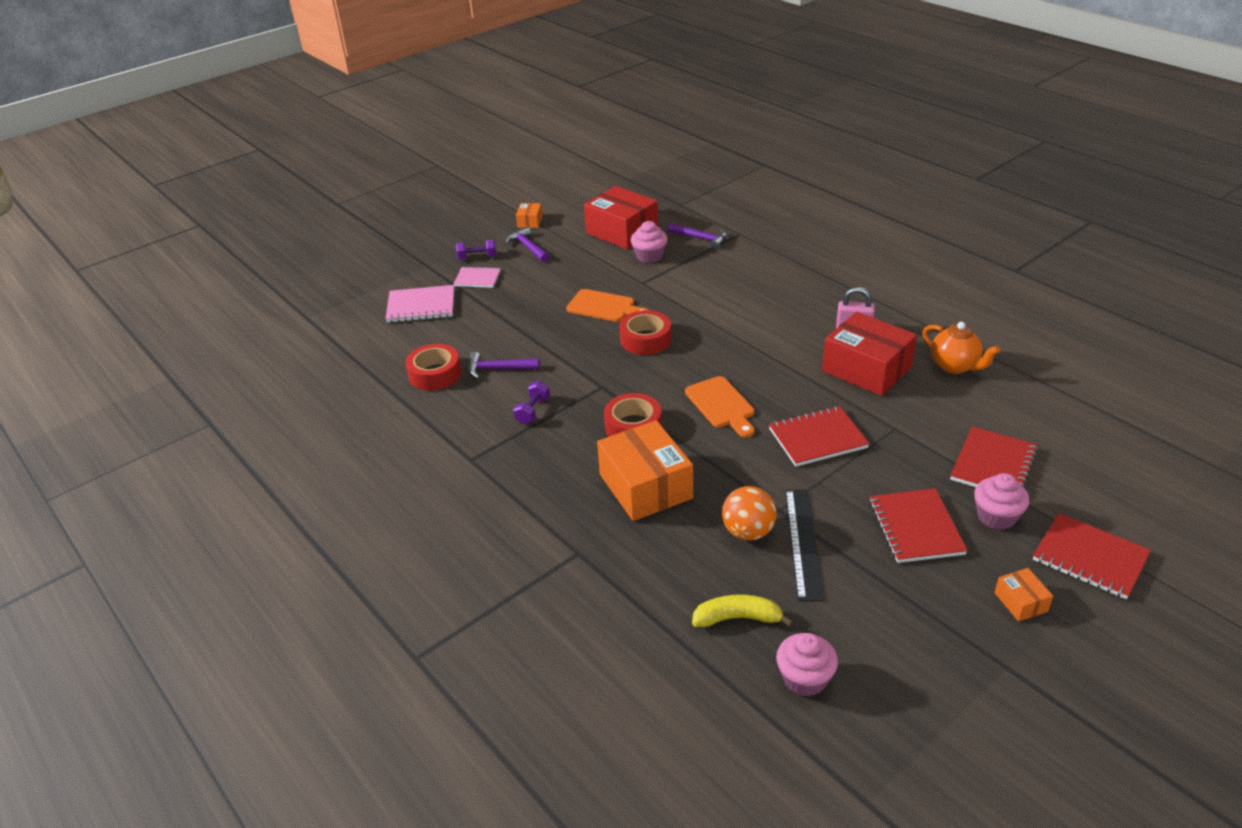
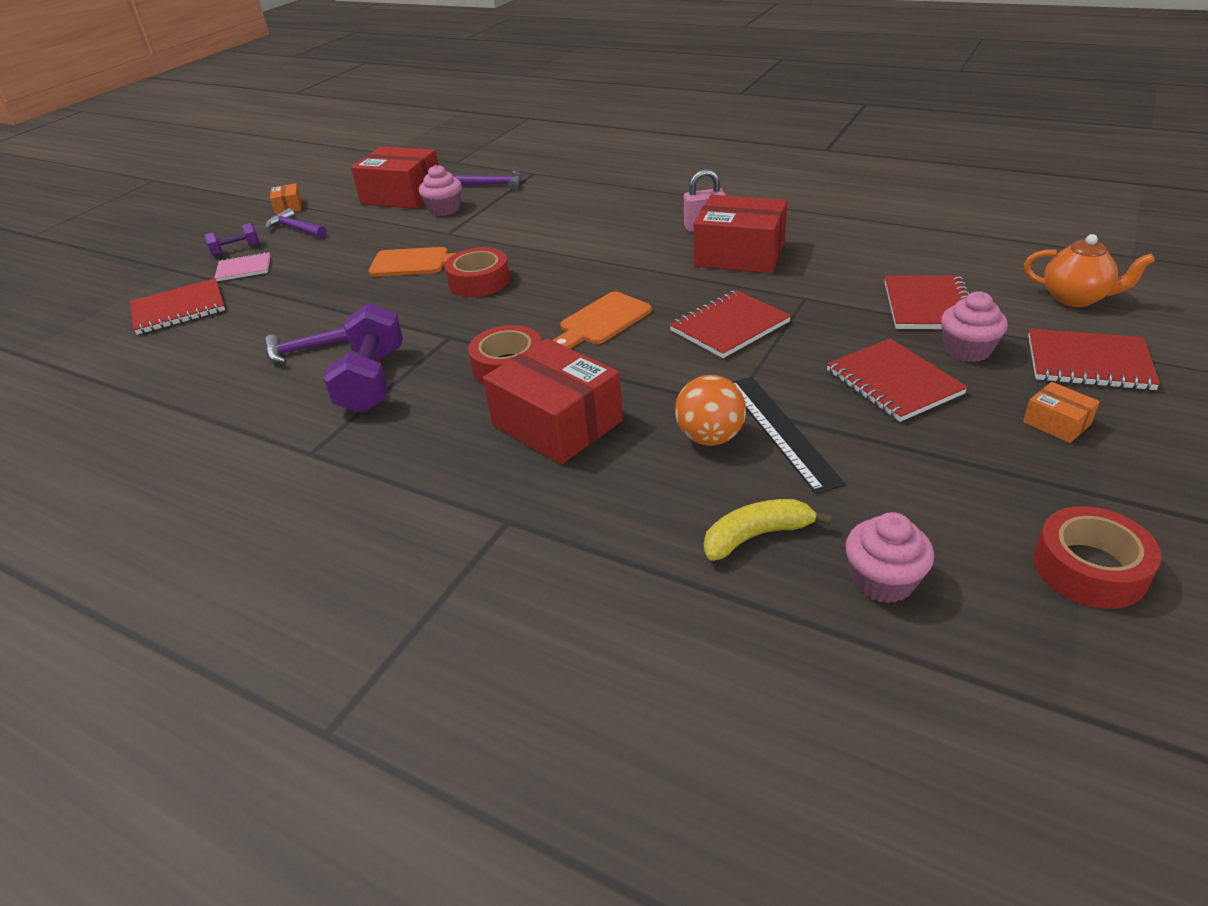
camera: 20 degrees left, 0 degrees up
(421, 306) = (179, 309): pink notebook -> red notebook
(435, 374) = (223, 373): red tape -> red tape (1089, 568)
(533, 411) = (372, 381): purple dumbbell -> purple dumbbell, size x1.94
(645, 486) = (557, 423): orange box -> red box
(721, 405) = (602, 321): orange cutting board -> orange cutting board turned 90 degrees clockwise
(954, 366) = (826, 233): orange teapot -> orange teapot (1075, 298)

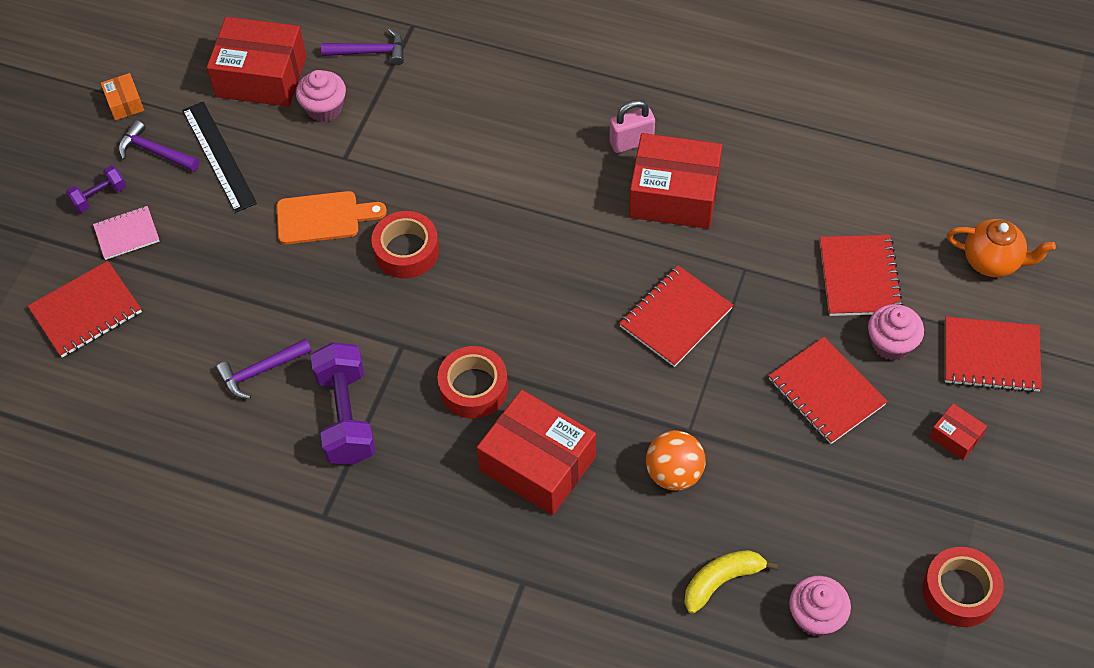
camera: 10 degrees left, 20 degrees up
(602, 321) = (550, 314): orange cutting board -> none
(781, 431) = (733, 461): black ruler -> black ruler (219, 156)
(1056, 423) = (955, 437): orange box -> red box

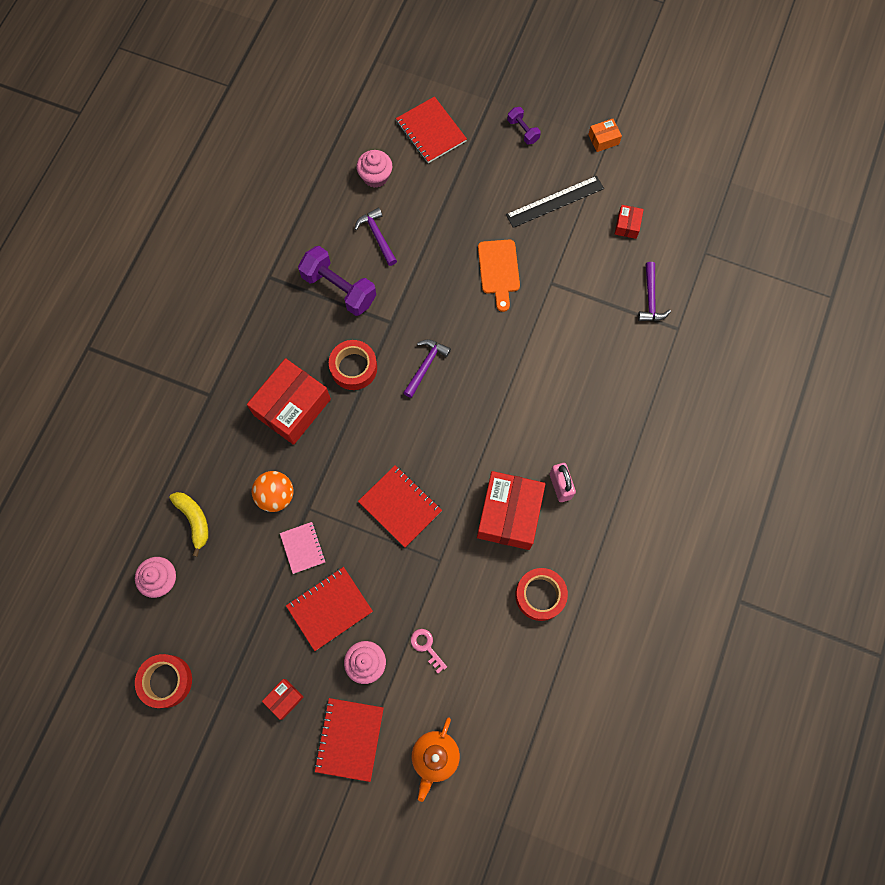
camera: 90 degrees right, 15 degrees up
(127, 234) = (491, 150): pink notebook -> pink notebook (303, 548)
(155, 152) = (559, 161): purple hammer -> purple hammer (425, 366)
(261, 76) = (627, 225): red box -> red box, size x0.45
(324, 108) = (597, 268): pink cupcake -> pink cupcake (375, 176)
(346, 416) = (339, 288): purple dumbbell -> purple dumbbell turned 45 degrees clockwise
(406, 251) = (468, 325): red tape -> red tape (540, 595)
(859, 277) = (426, 647): red notebook -> pink key

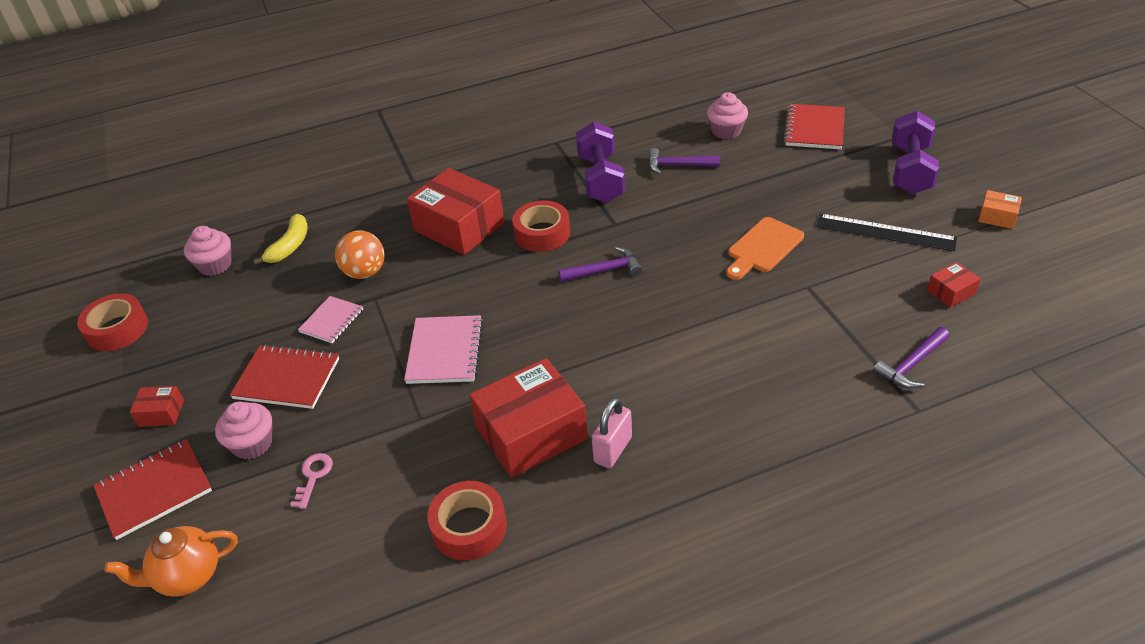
camera: 50 degrees right, 30 degrees down
(292, 407) = (459, 227): red box -> red box turned 45 degrees clockwise
(377, 236) = (678, 166): purple hammer -> purple hammer turned 105 degrees counterclockwise
(400, 506) = (445, 351): red notebook -> pink notebook
(523, 131) = (910, 170): purple dumbbell -> purple dumbbell, size x1.94

